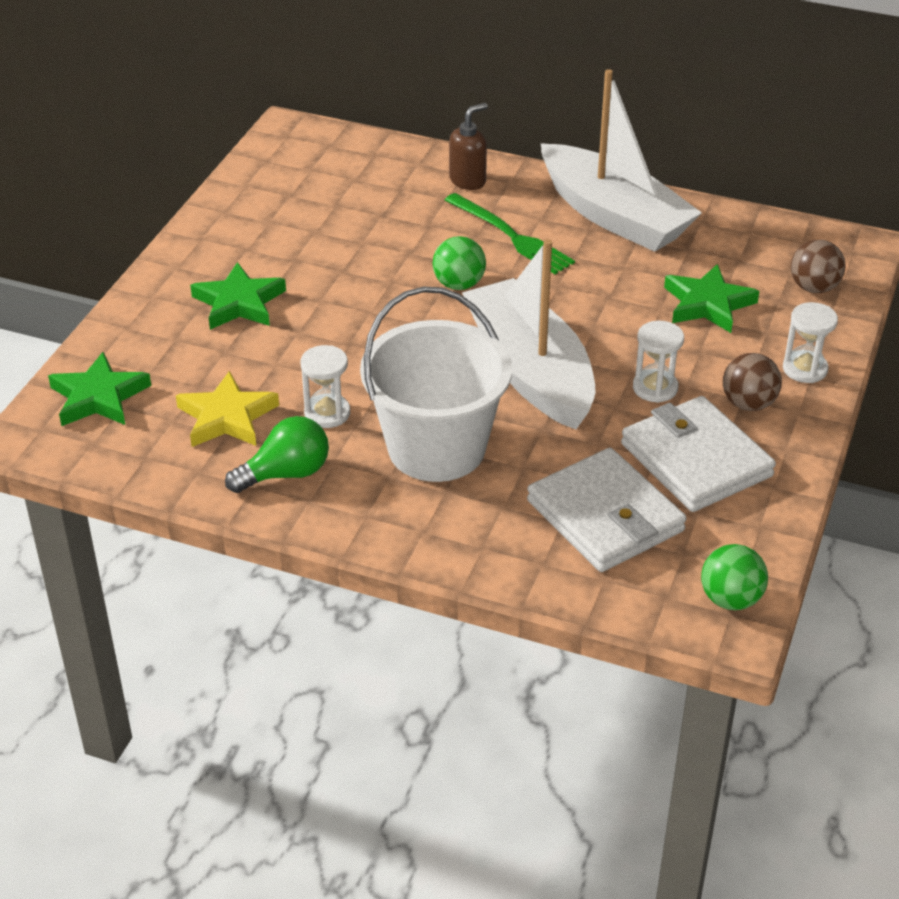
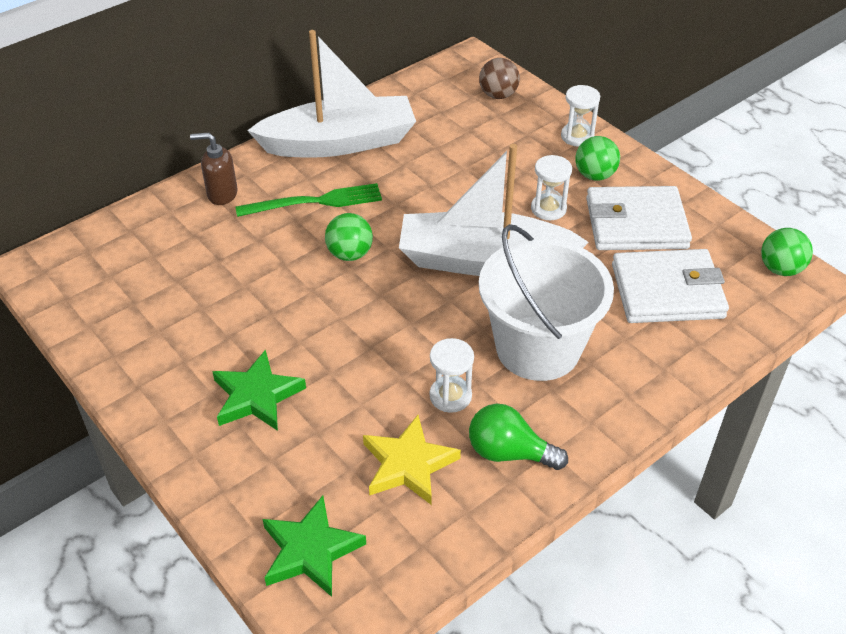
camera: 60 degrees left, 5 degrees up
(286, 474) = (509, 452): green light bulb -> green light bulb turned 75 degrees counterclockwise
(468, 180) = (222, 194): brown soap dispenser -> brown soap dispenser turned 75 degrees counterclockwise
(708, 304) = (477, 145): green star -> none
(748, 404) = (594, 175): brown ball -> green ball

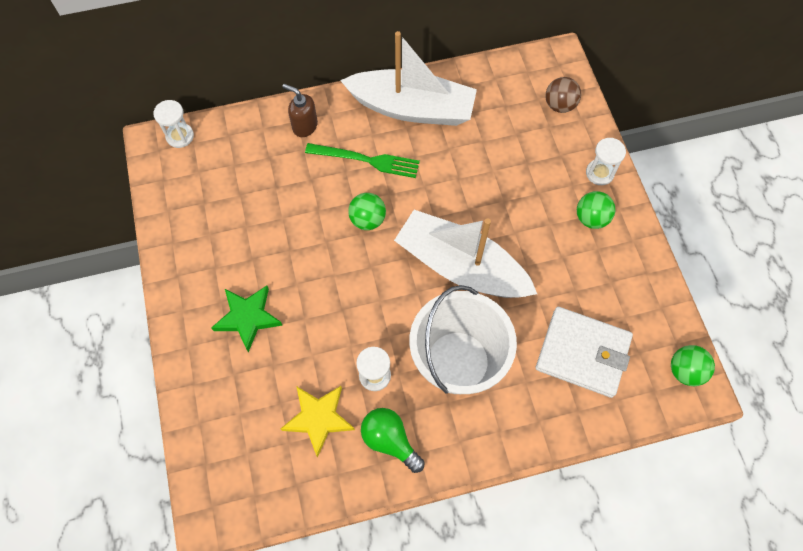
camera: 25 degrees right, 20 degrees up
(310, 550) = (226, 455): green star -> none
(548, 209) = (536, 237): white hourglass -> white hourglass (180, 136)
(636, 223) = (596, 279): white wallet -> none

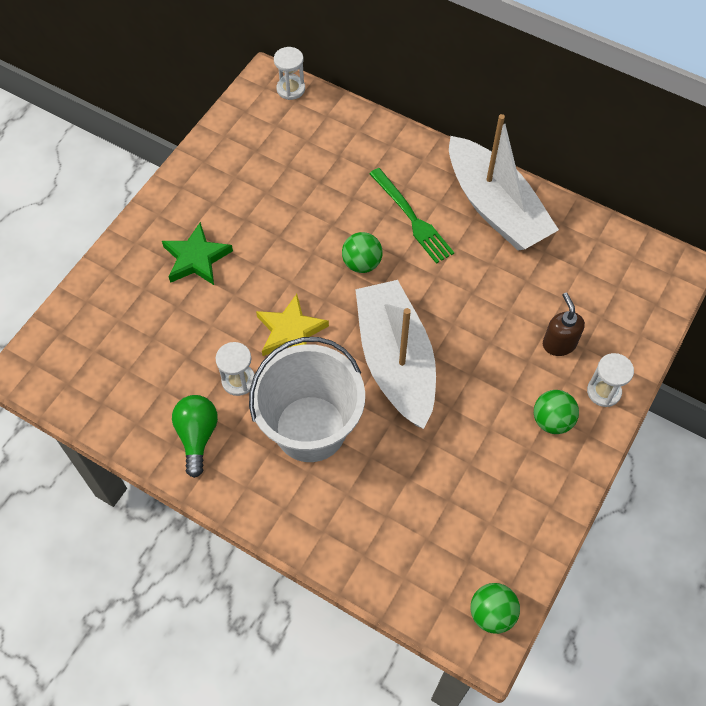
camera: 45 degrees right, 5 degrees down
(304, 126) = (392, 154): brown soap dispenser -> brown soap dispenser (559, 344)
(319, 418) = (166, 373): yellow star -> yellow star (290, 332)
(559, 105) = (632, 307): brown ball -> none
(582, 353) = (418, 516): white wallet -> none

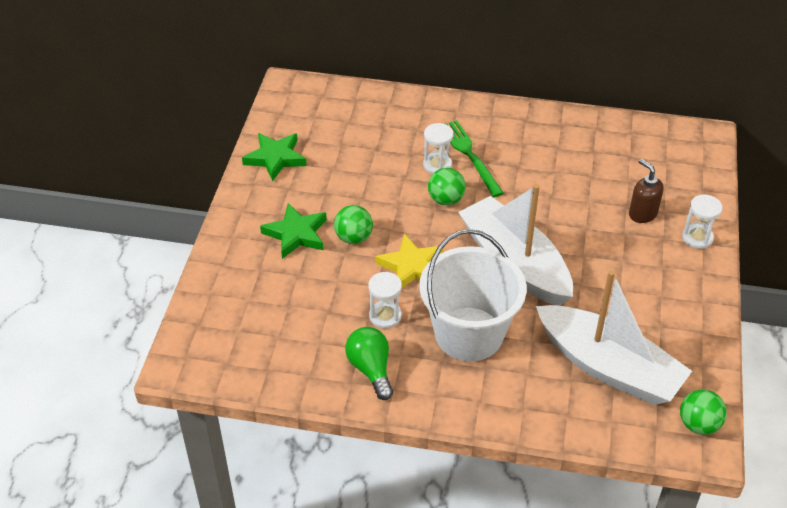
camera: 20 degrees left, 15 degrees down
(216, 163) = (275, 158): none -> green star
(291, 89) = (313, 87): white hourglass -> white hourglass (437, 165)
(411, 218) = (470, 156): green fork -> green fork turned 150 degrees counterclockwise
(495, 207) = (536, 131): white boat -> white boat (609, 367)
(552, 420) = (668, 270): green ball -> green ball (353, 238)

